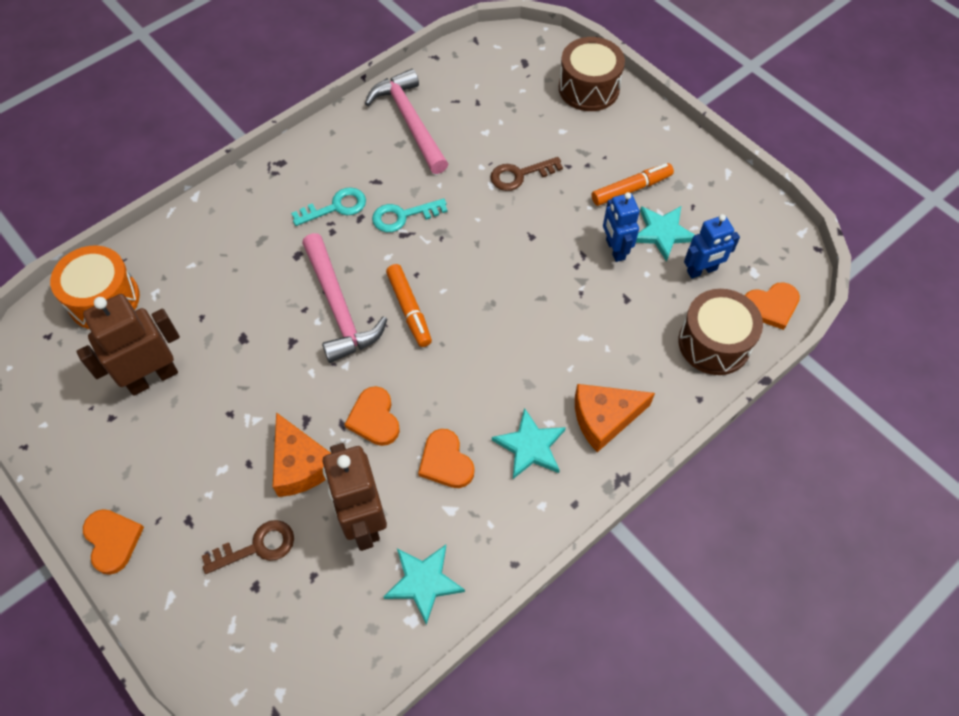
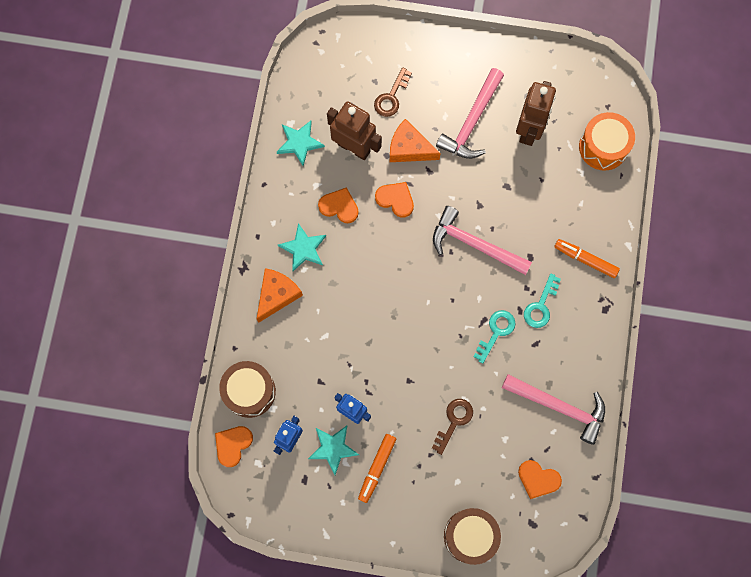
camera: 140 degrees right, 15 degrees up
(112, 540) = (460, 48): orange heart -> orange heart (538, 479)
(201, 437) = (471, 122): none -> pink hammer
(409, 309) = (435, 275): orange marker -> orange marker (585, 260)

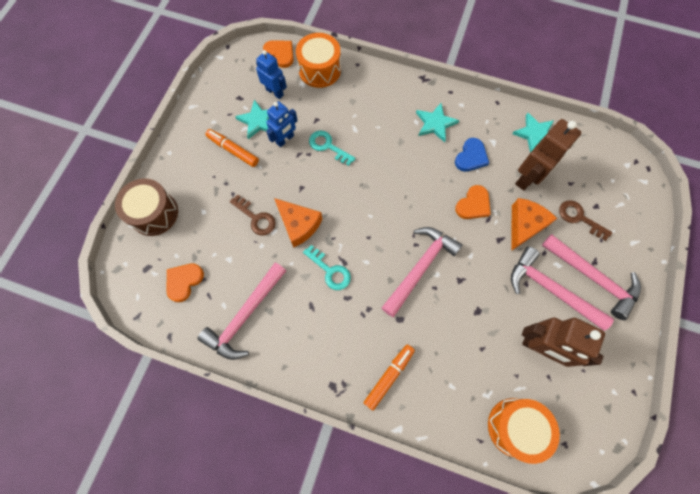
camera: 100 degrees right, 5 degrees down
(249, 391) = (319, 70): brown drum -> orange drum
(277, 295) = (396, 99): orange cheese -> orange cheese (298, 225)
(339, 206) = (471, 157): orange heart -> blue heart
(452, 84) = (592, 278): none -> pink hammer
(541, 305) = (348, 319): turquoise key -> turquoise key (328, 146)

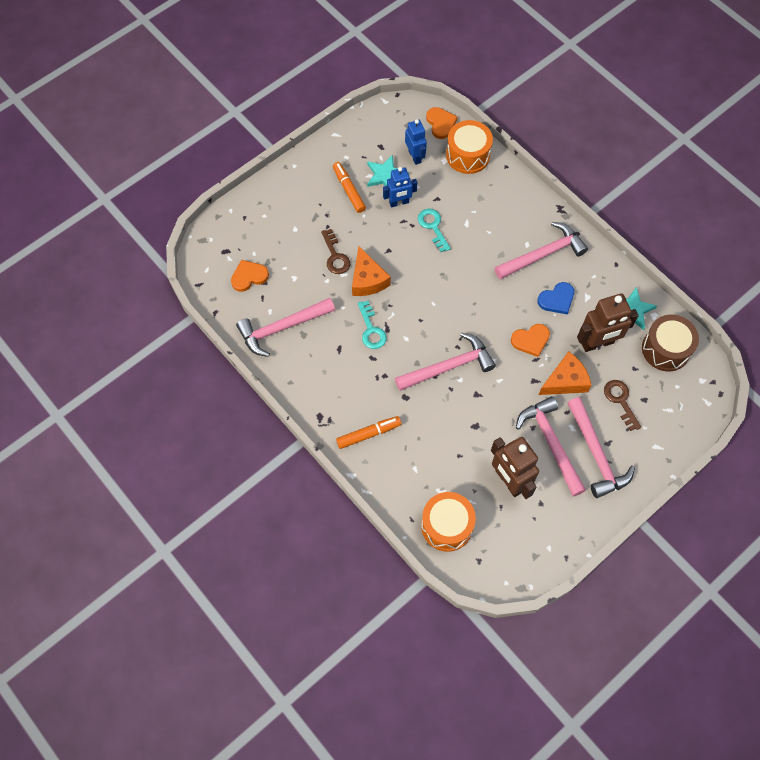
camera: 30 degrees right, 5 degrees down
(154, 213) = (254, 210): brown drum -> brown drum (665, 349)
(435, 123) = (543, 254): turquoise star -> pink hammer

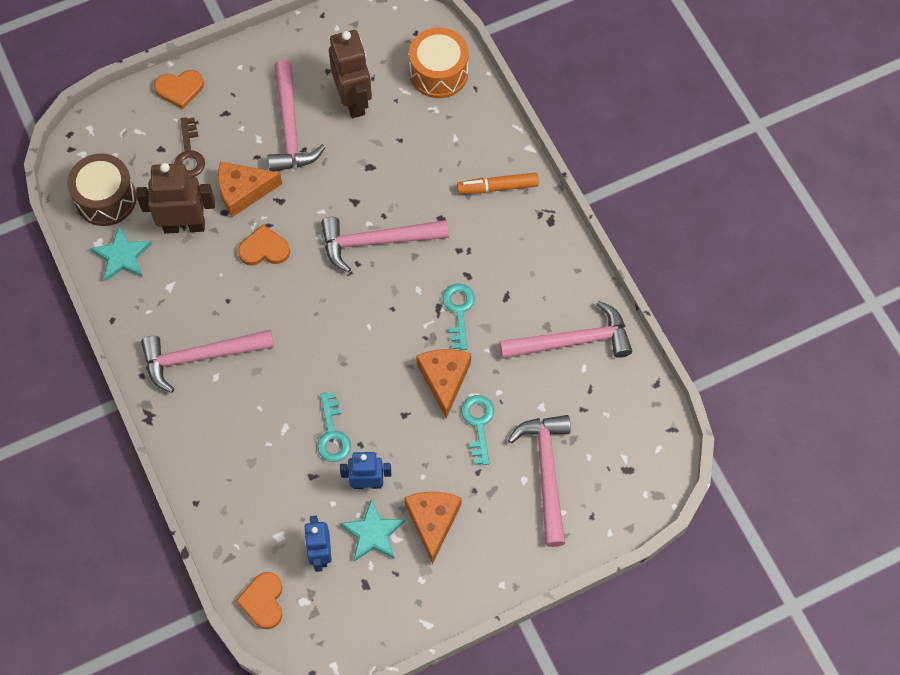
camera: 165 degrees left, 0 degrees up
(249, 276) = (602, 423): orange heart -> orange heart (179, 89)
(335, 256) = (478, 424): brown key -> turquoise key
(349, 190) = (432, 522): orange marker -> orange cheese
(468, 155) = (243, 535): orange drum -> none
(557, 299) = (209, 292): blue heart -> none
(596, 454) = (244, 104): pink hammer -> pink hammer (547, 473)

